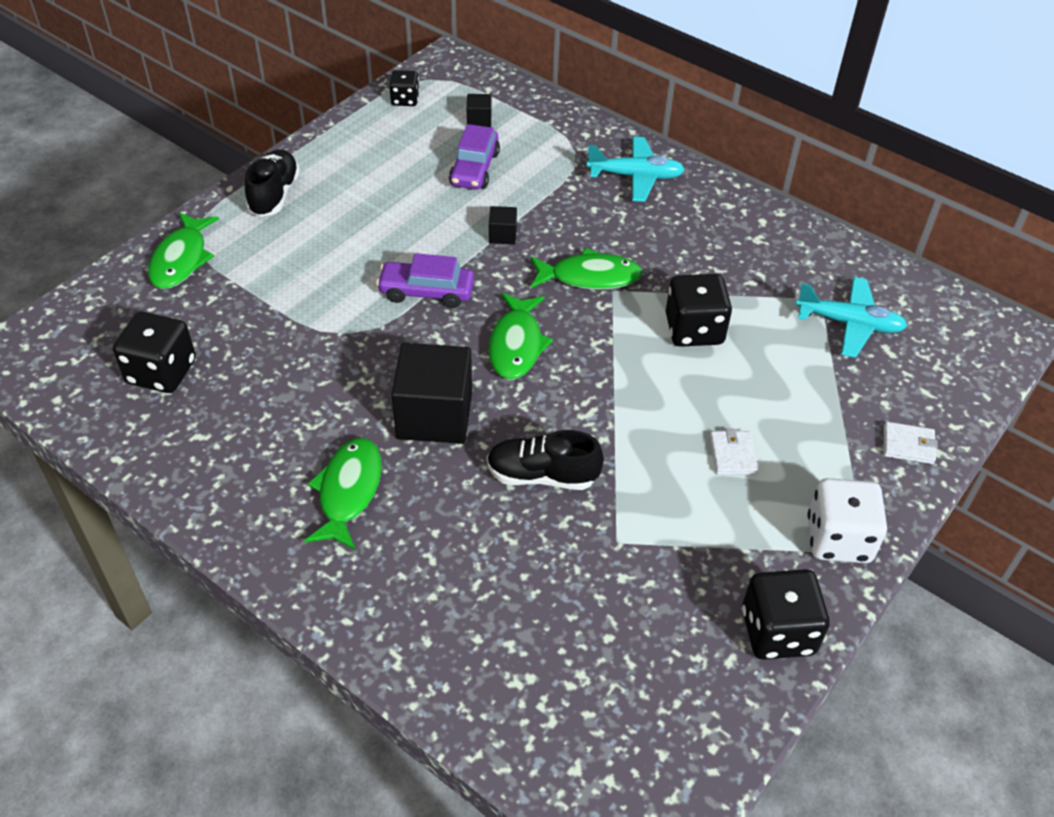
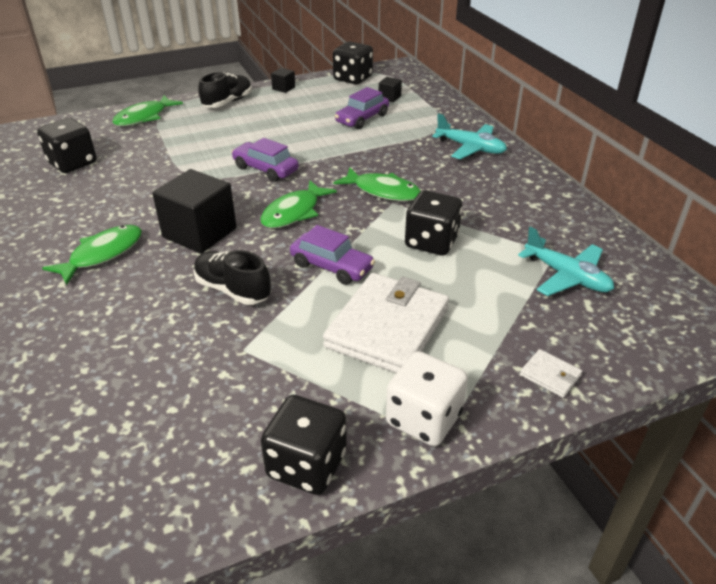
camera: 30 degrees right, 10 degrees down
(405, 100) = (353, 78): black dice -> black dice, size x1.69
(502, 235) = (345, 154): black cube -> black cube (283, 88)
(619, 403) = (332, 266): none -> purple car
(732, 455) = (387, 328): white wallet -> white wallet, size x2.44

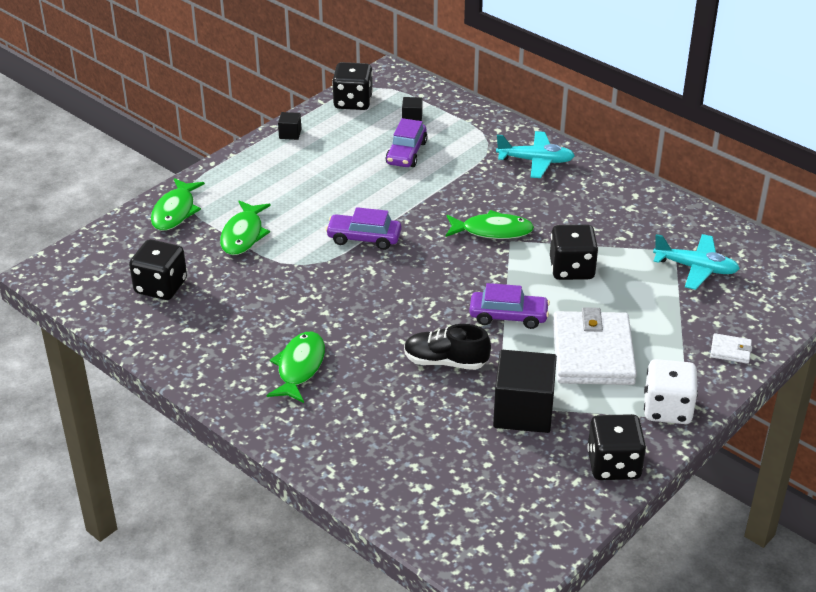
camera: 25 degrees left, 0 degrees up
(199, 233) = (366, 321): black cube -> black cube (523, 411)
(227, 102) = (247, 168): black shoe -> none
(294, 212) = (432, 276): green fish -> green fish (243, 235)

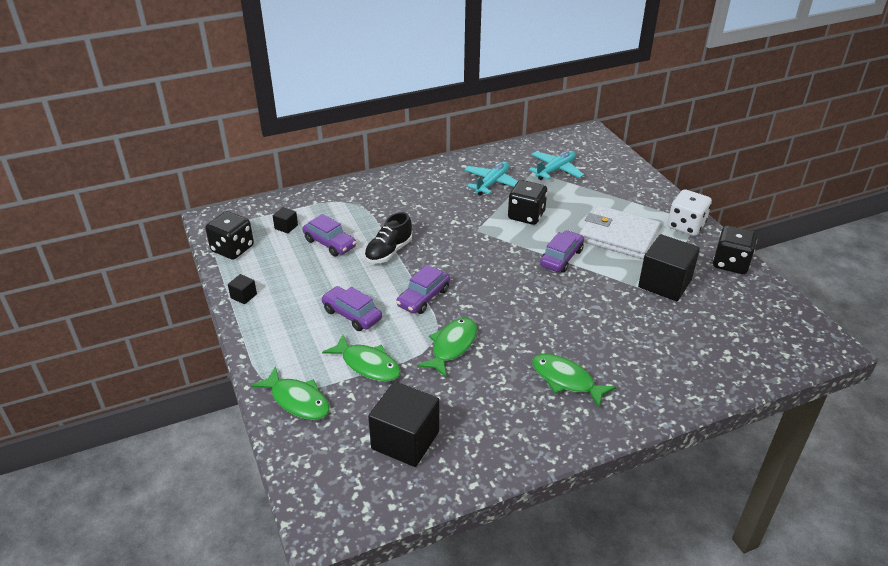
camera: 65 degrees left, 0 degrees up
(161, 286) = (405, 440): black dice -> black cube
(306, 203) = (352, 315): none -> purple car
(445, 362) = (596, 302): black shoe -> black shoe (388, 252)
(492, 231) = (460, 234): green fish -> green fish (452, 346)
(535, 161) = (393, 190): turquoise plane -> turquoise plane (492, 183)
(730, 350) = (641, 186): white wallet -> none

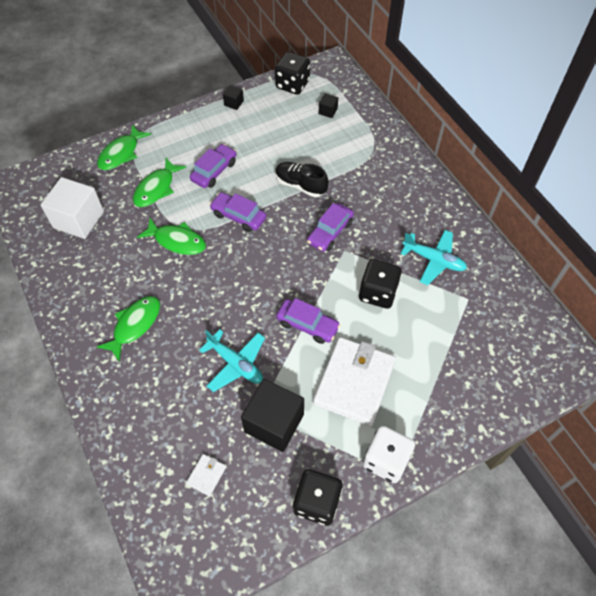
camera: 85 degrees right, 20 degrees up
(330, 243) = (308, 143): purple car -> purple car (330, 232)
(405, 440) = (78, 219): black cube -> white cube
(555, 170) = (476, 322): turquoise plane -> turquoise plane (235, 364)
(724, 327) = (206, 475): none -> white wallet

